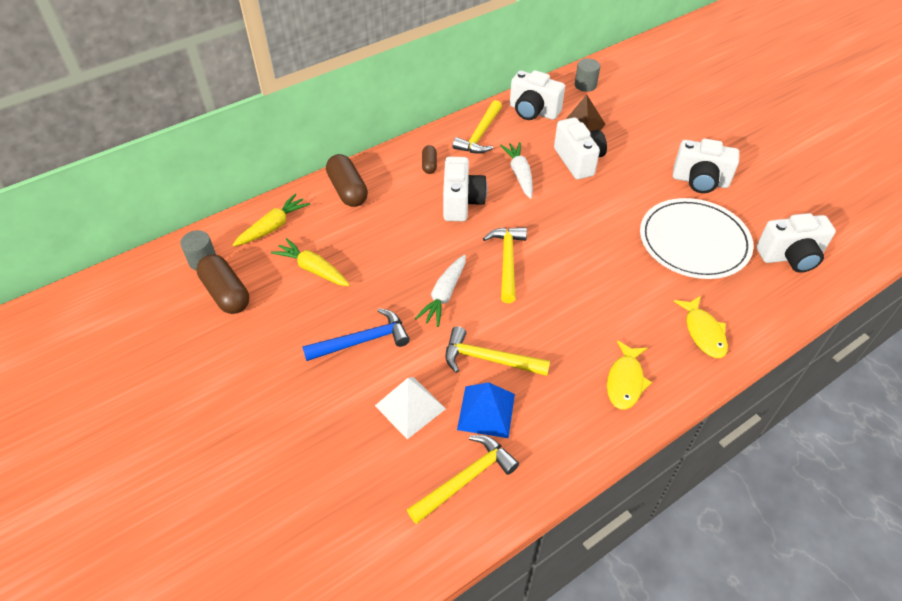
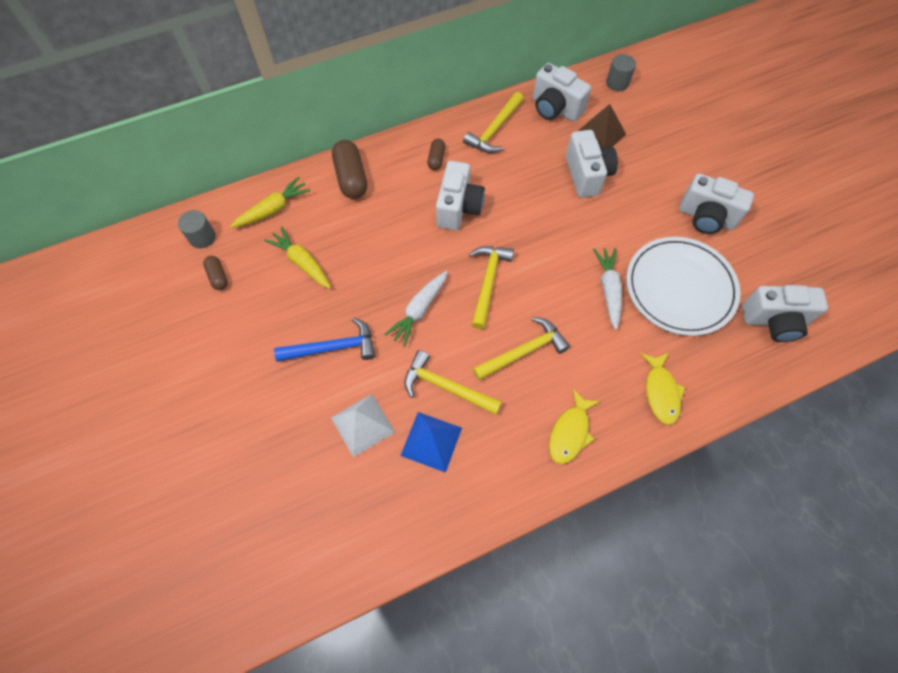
camera: 10 degrees right, 15 degrees up
(226, 293) = (218, 276): brown capsule -> brown capsule, size x0.55
(465, 479) = (397, 507): yellow hammer -> yellow hammer (523, 351)
(519, 174) = (523, 183): white carrot -> white carrot (608, 289)

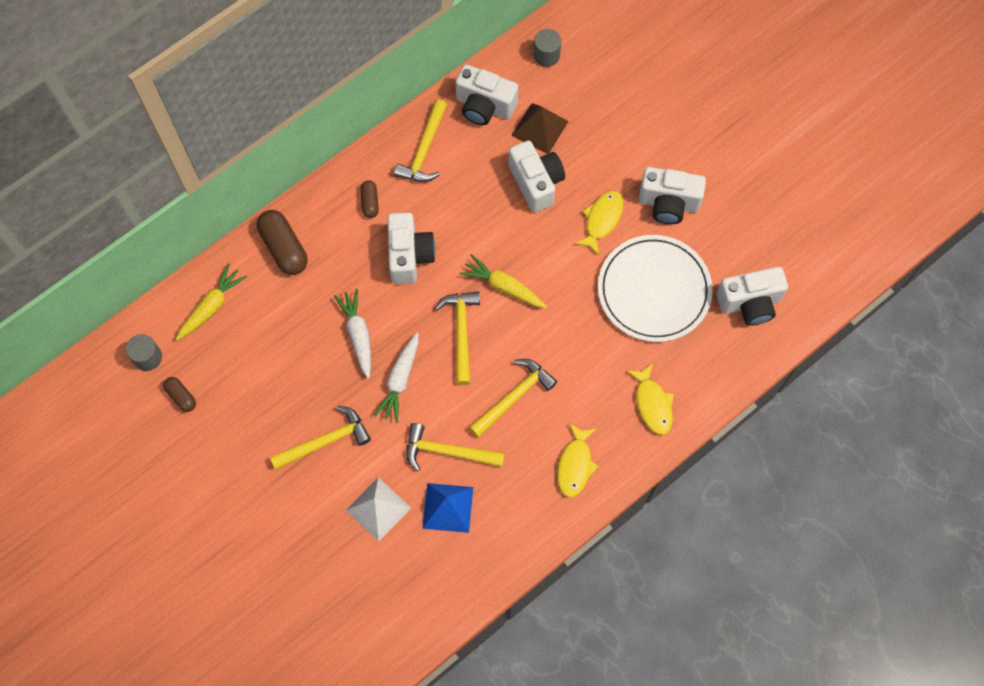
camera: 15 degrees left, 5 degrees up
(302, 262) = (263, 359): yellow carrot -> yellow carrot (503, 286)
(333, 347) = (325, 441): blue hammer -> yellow hammer
(608, 289) = (583, 310): white carrot -> white carrot (358, 335)
(641, 217) = (602, 220): none -> yellow fish

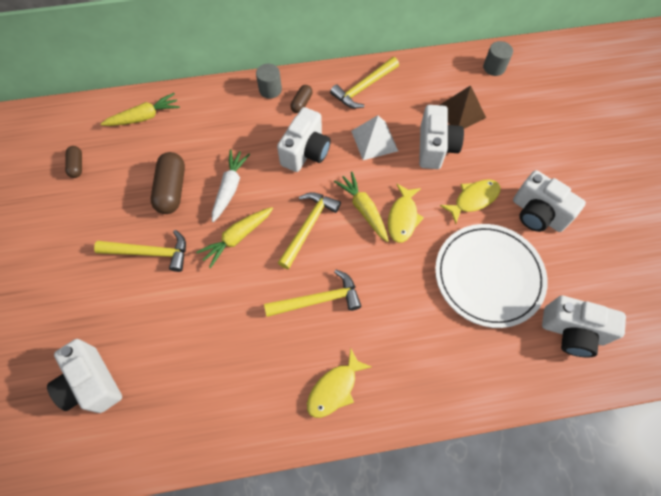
camera: 30 degrees right, 5 degrees down
(147, 357) = (77, 128): grey cylinder -> grey cylinder (270, 90)
(284, 248) = (221, 104): brown capsule -> brown capsule (172, 190)
(378, 509) = (150, 330): white pyramid -> white pyramid (374, 140)
(400, 380) = (237, 238): white carrot -> yellow carrot
(447, 507) = (204, 362): blue pyramid -> none
(448, 452) = (236, 315): yellow hammer -> none
(484, 106) = (426, 79): white camera -> white camera (92, 383)
(652, 404) = (435, 373): yellow fish -> yellow fish (403, 218)

